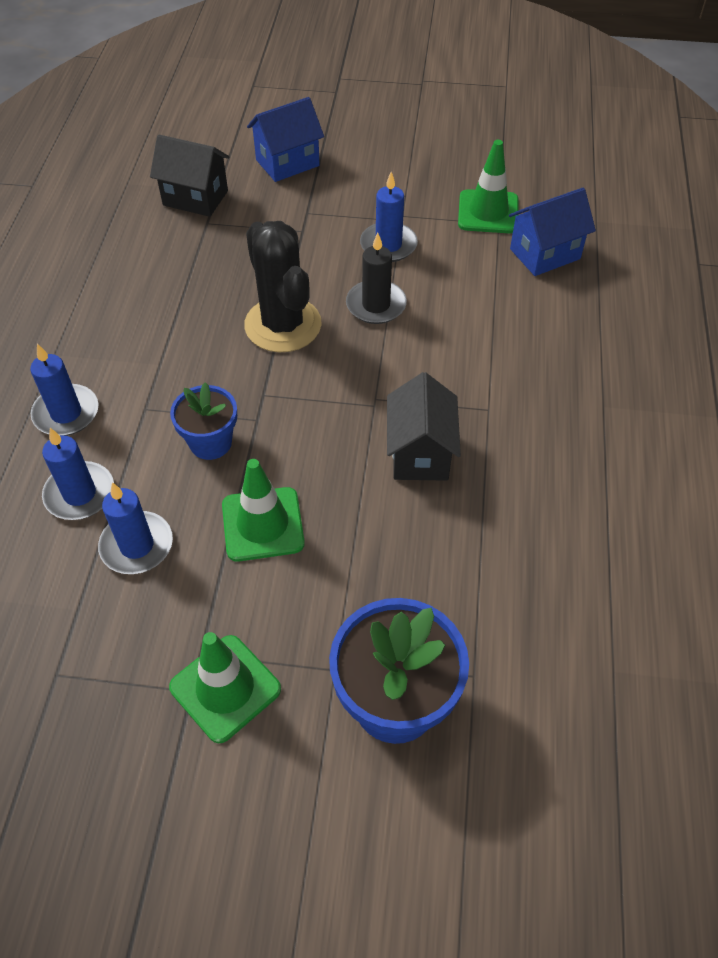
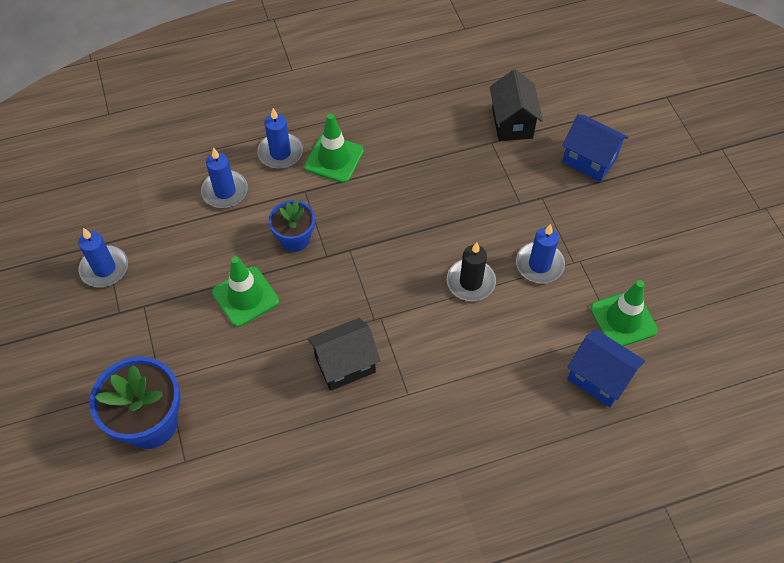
camera: 65 degrees right, 5 degrees up
(137, 545) = (201, 238): blue candle -> blue candle (104, 268)
(225, 688) = (126, 328): green traffic cone -> green traffic cone (334, 159)
(283, 325) = (418, 233): black cactus -> none

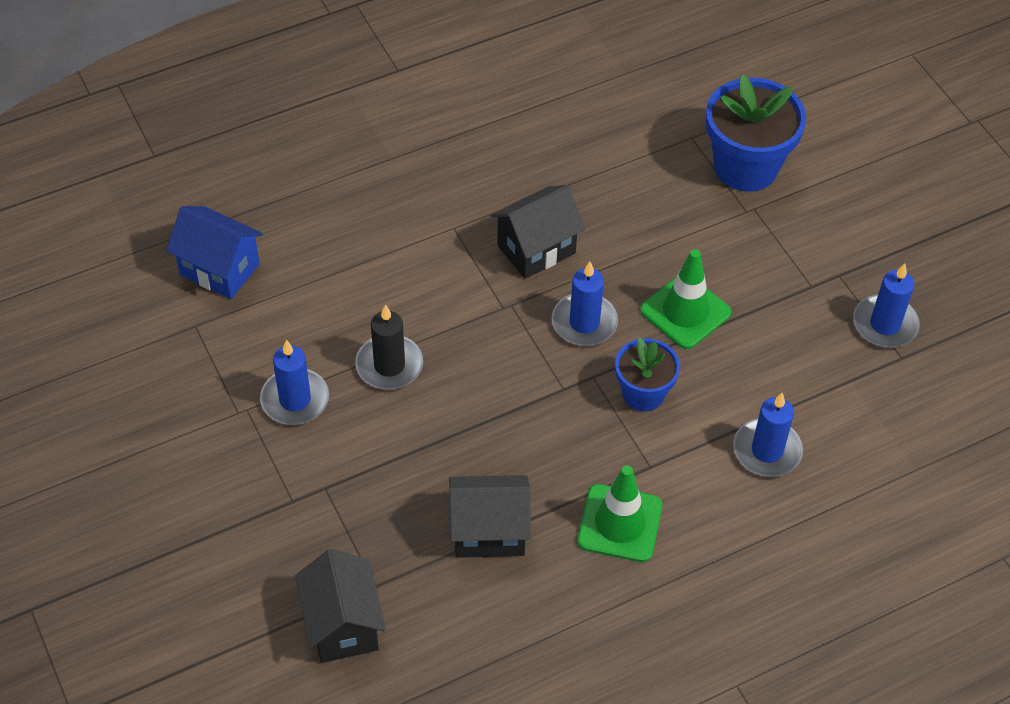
camera: 170 degrees right, 5 degrees down
(280, 153) = (705, 523): blue candle -> blue candle (584, 322)
(417, 163) = (489, 532): none -> black house
(589, 160) = (216, 572): blue house -> none
(623, 319) = (183, 341): green traffic cone -> none

